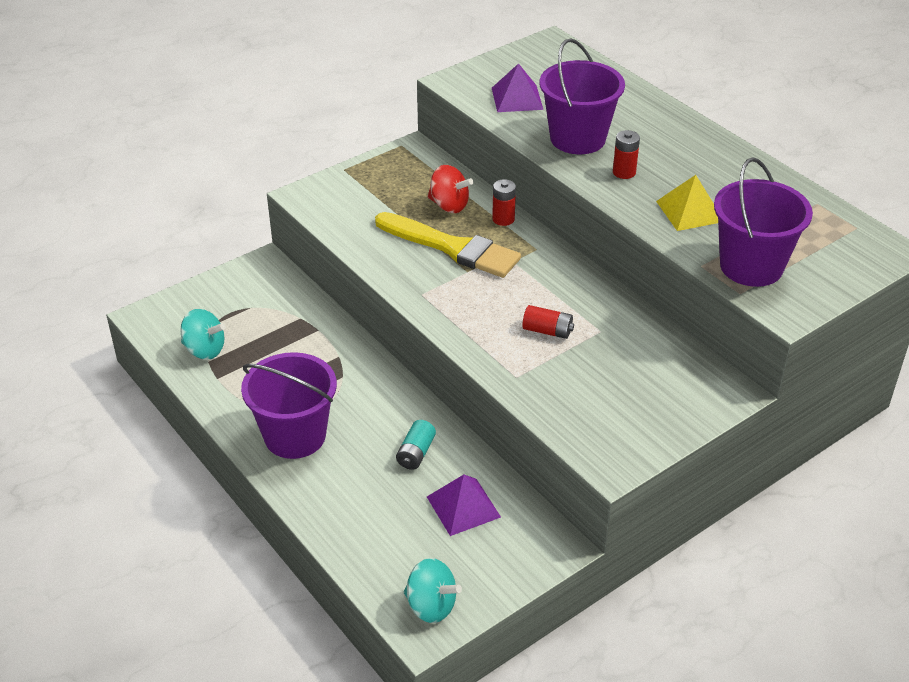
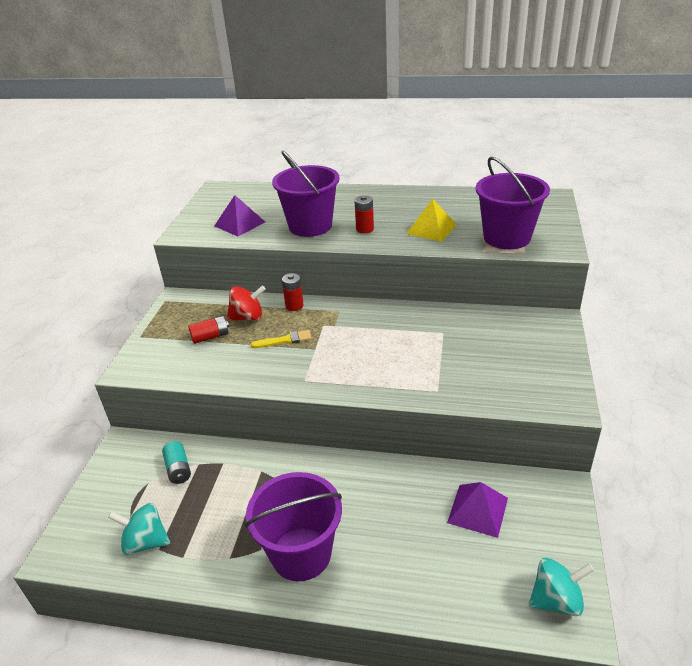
camera: 40 degrees left, 5 degrees down
(204, 350) = (145, 542): turquoise spinning top -> turquoise spinning top turned 150 degrees counterclockwise
(416, 453) = (400, 498): turquoise battery -> turquoise battery (178, 469)
(452, 247) = (285, 340): yellow brush -> yellow brush, size x0.45
(547, 331) = (414, 352): red battery -> red battery (210, 337)

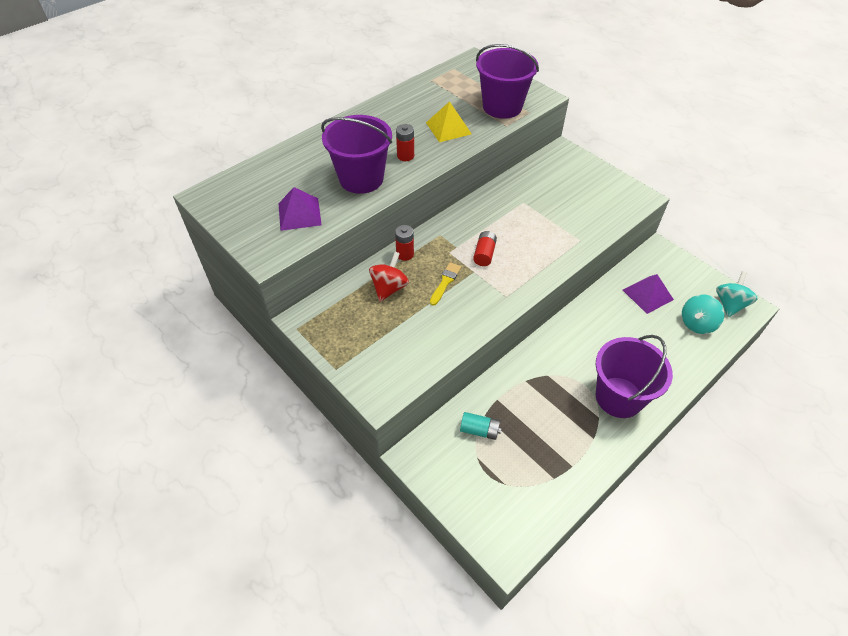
camera: 55 degrees left, 15 degrees up
(145, 542) = (540, 484): turquoise spinning top -> turquoise spinning top (697, 324)
(210, 337) = (391, 323): red battery -> red battery (484, 254)

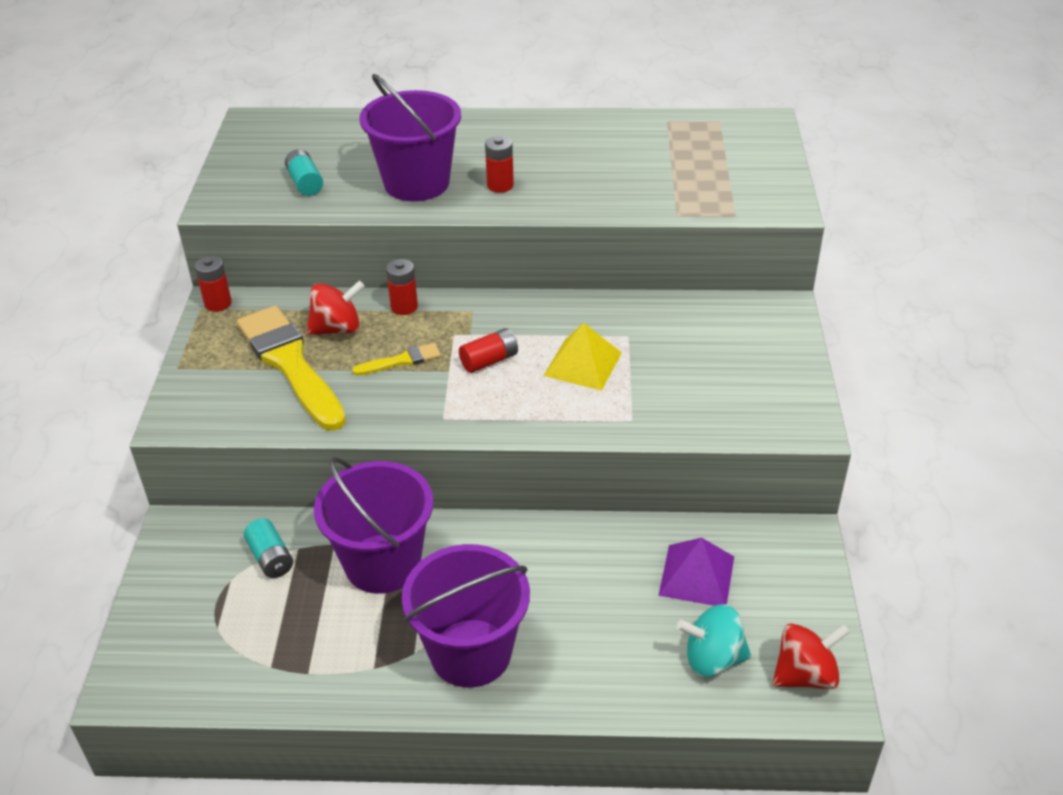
camera: 45 degrees right, 10 degrees down
(299, 214) = (305, 183): purple pyramid -> turquoise battery
(302, 319) = (218, 303): none -> red battery
(394, 323) = (290, 364): none -> yellow brush
(448, 128) = (599, 182): yellow pyramid -> yellow pyramid (583, 364)
(502, 107) = (708, 192): purple bucket -> purple bucket (382, 563)
(729, 304) = (805, 675): turquoise spinning top -> red spinning top

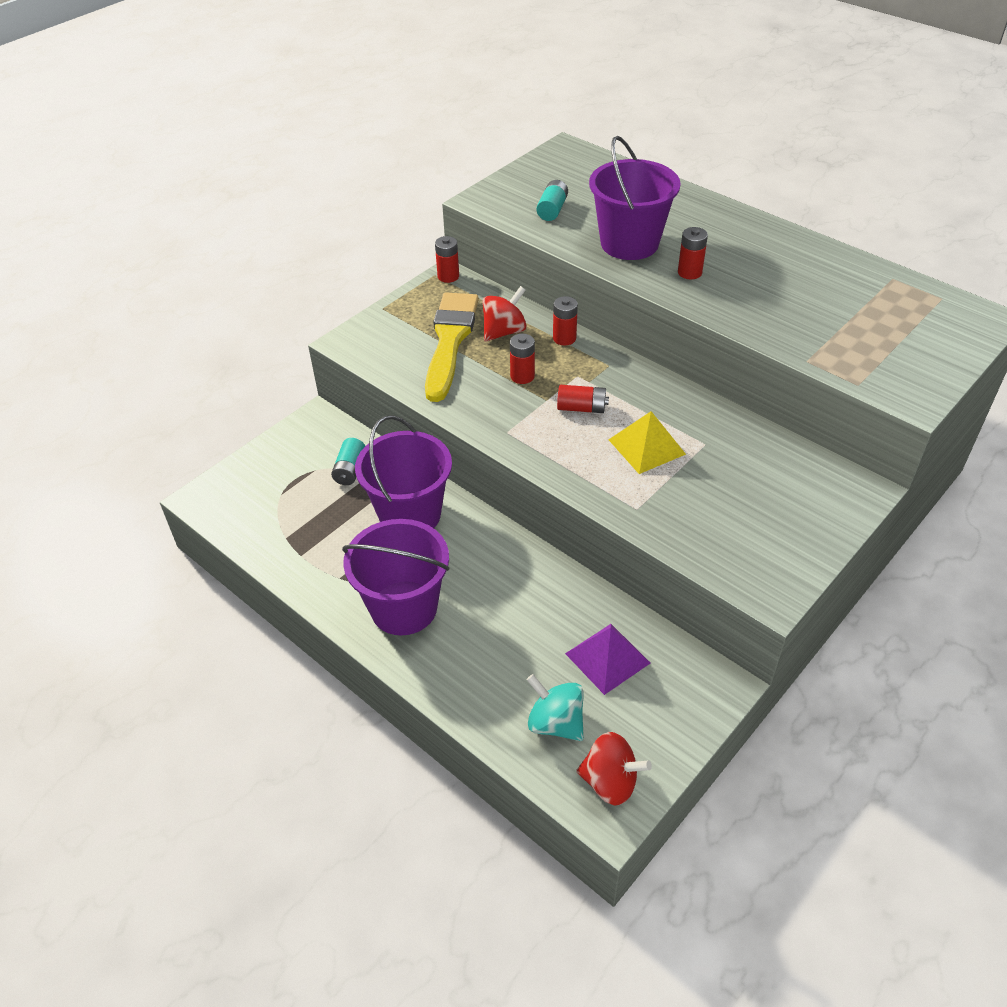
camera: 40 degrees right, 5 degrees up
(337, 329) = (504, 331): red spinning top -> red spinning top turned 60 degrees counterclockwise
(401, 361) = (522, 376): yellow brush -> red battery

